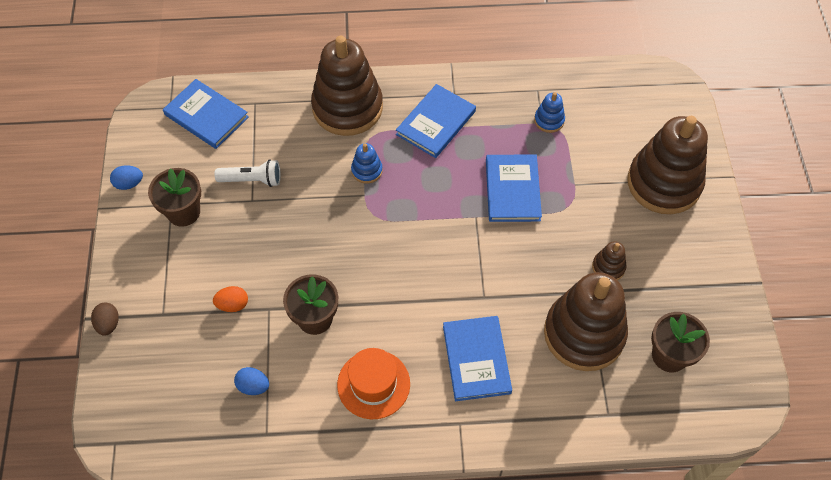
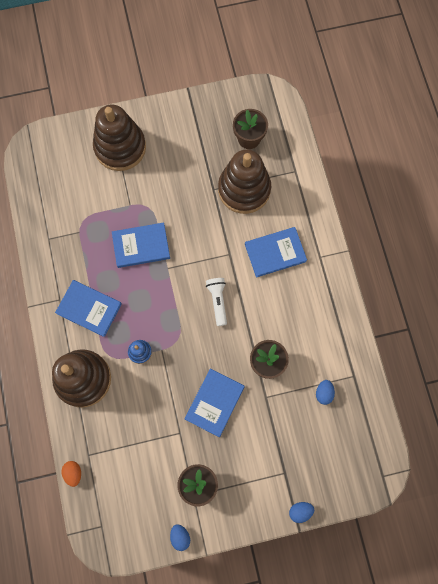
camera: 100 degrees left, 15 degrees up
(108, 324) = (300, 511): brown egg -> blue egg
(206, 116) = (106, 492): blue book -> blue book (214, 403)
(233, 304) = (267, 423): orange egg -> orange egg (73, 473)
(252, 180) = (161, 437): white flashlight -> white flashlight (217, 301)
(373, 384) = (305, 314): orange hat -> none
(549, 120) = (76, 227): blue stacking toy -> none
(608, 267) = (193, 178): brown stacking toy -> none

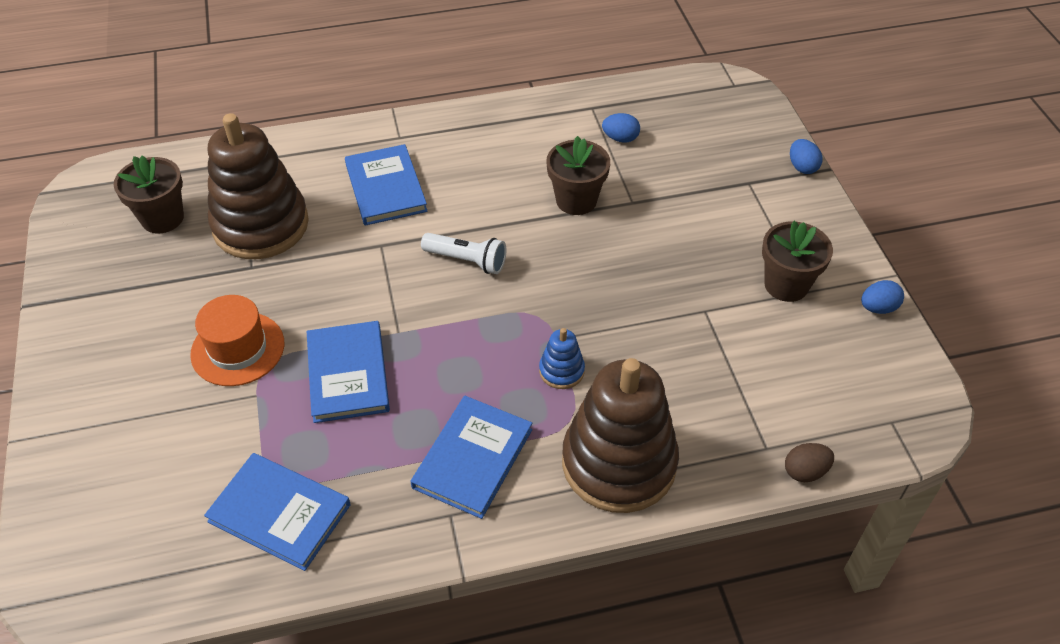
camera: 90 degrees left, 25 degrees down
(73, 473) = (805, 471): orange egg -> brown egg
(120, 147) = (121, 415): brown stacking toy -> none
(158, 192) = (238, 349): none -> orange hat
(214, 403) = (647, 264): blue book -> blue book (279, 513)
(217, 301) = (467, 260): white flashlight -> white flashlight turned 150 degrees counterclockwise

